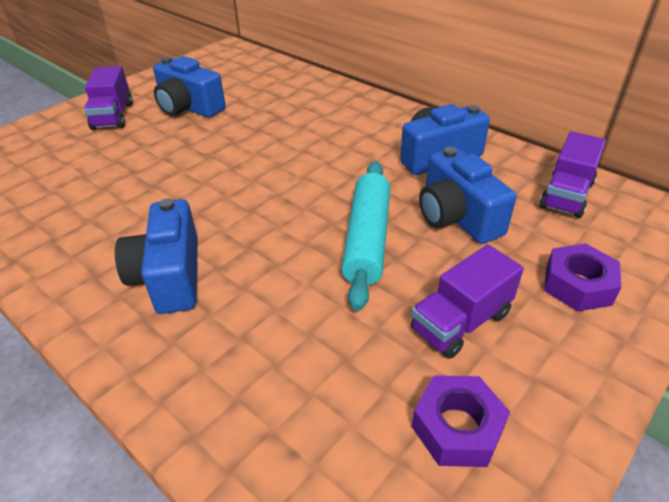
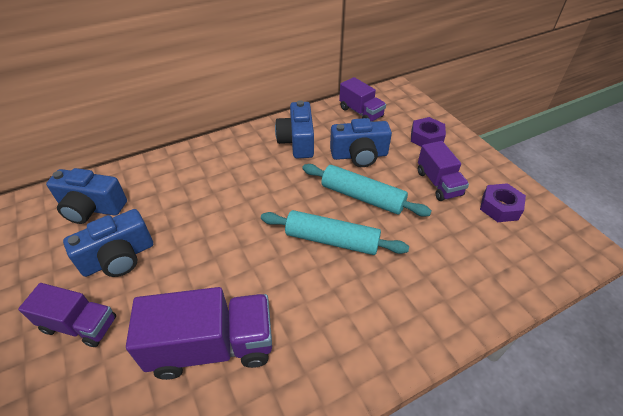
camera: 70 degrees left, 5 degrees up
(99, 187) = (212, 346): none -> purple truck
(169, 276) = (357, 305): blue camera -> blue camera (92, 208)
(270, 230) = (332, 240): none -> turquoise rolling pin

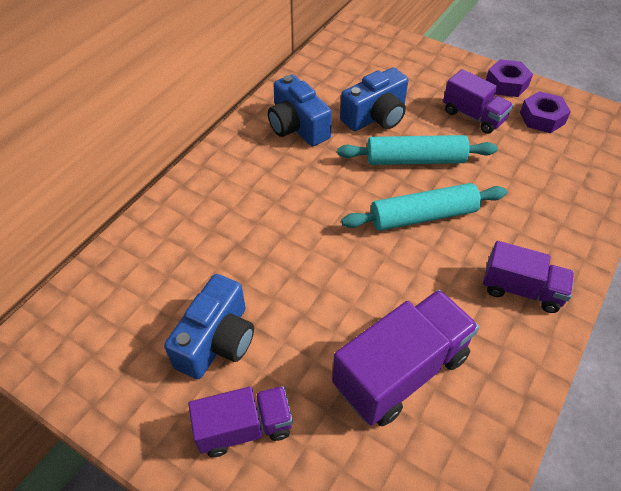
camera: 30 degrees left, 5 degrees up
(92, 208) = (125, 304): blue camera -> none
(361, 112) = (337, 68): purple truck -> purple truck (521, 290)
(426, 138) = (425, 72): purple nut -> purple nut (506, 84)

